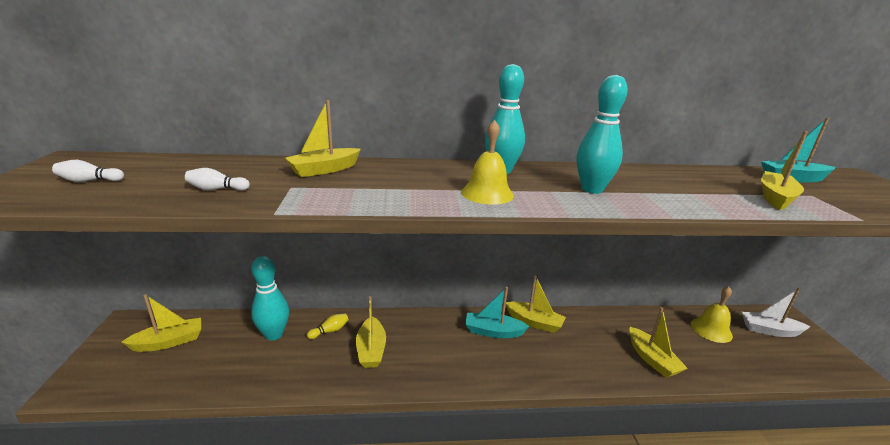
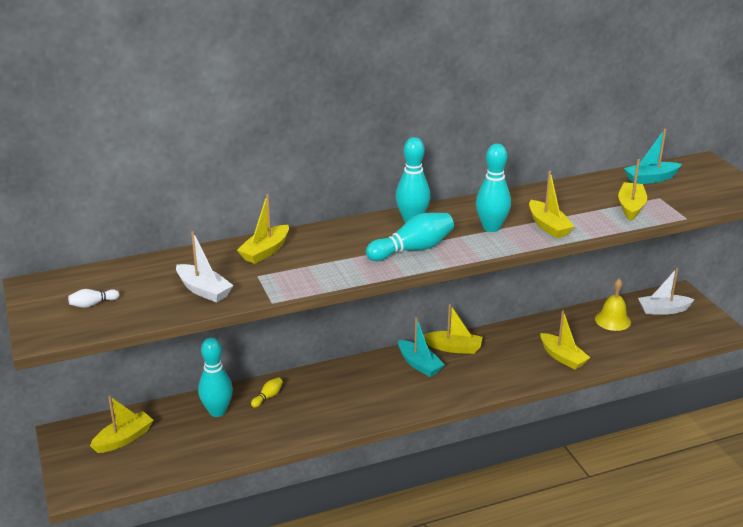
camera: 15 degrees left, 5 degrees up
(217, 189) = (204, 290): white bowling pin -> white boat
(371, 350) = (316, 403): yellow boat -> yellow boat (548, 226)
(487, 193) = (413, 249): yellow bell -> turquoise bowling pin
(493, 331) = (419, 364): turquoise boat -> turquoise boat turned 120 degrees counterclockwise

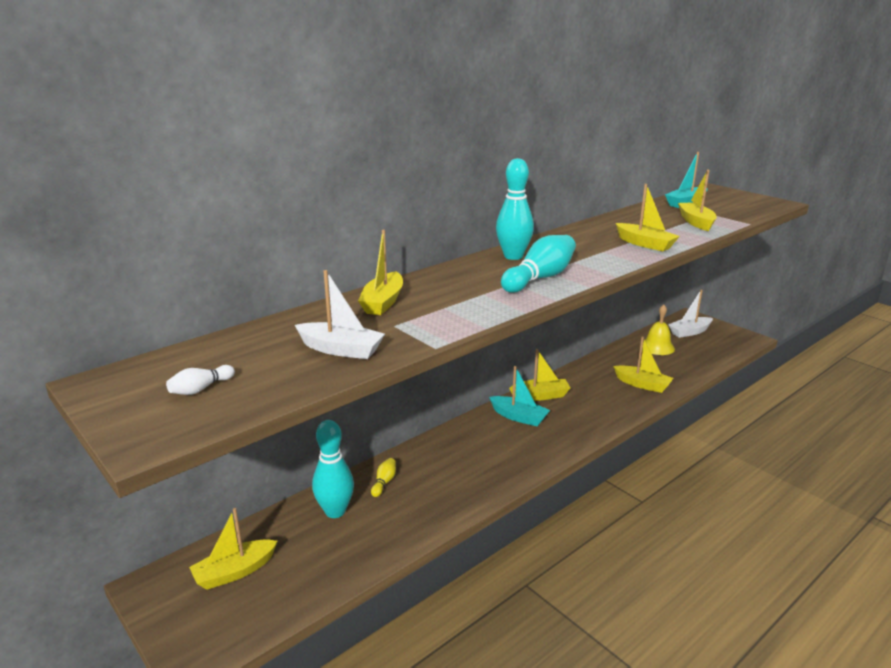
camera: 20 degrees left, 5 degrees down
(124, 439) = (234, 572): yellow boat -> yellow boat turned 150 degrees counterclockwise
(491, 228) = (595, 251): turquoise bowling pin -> none

